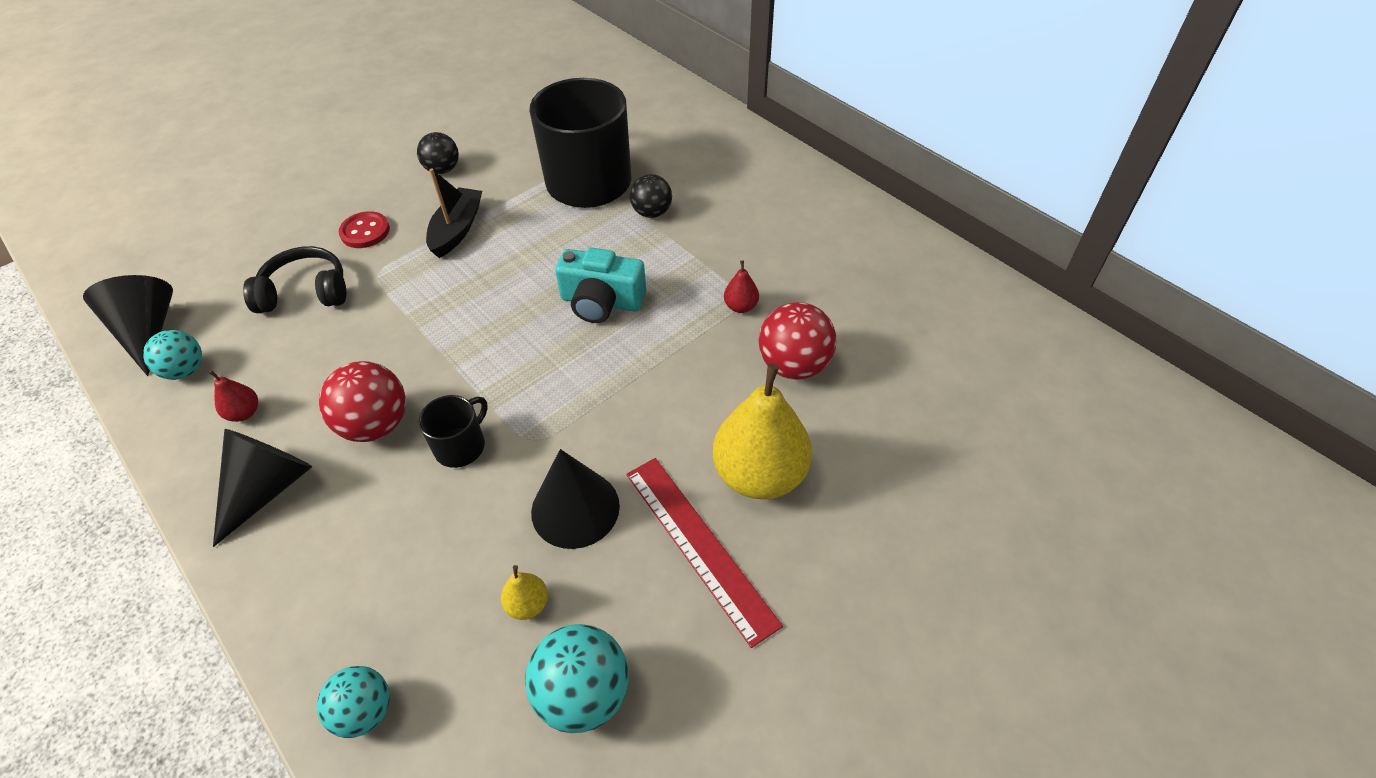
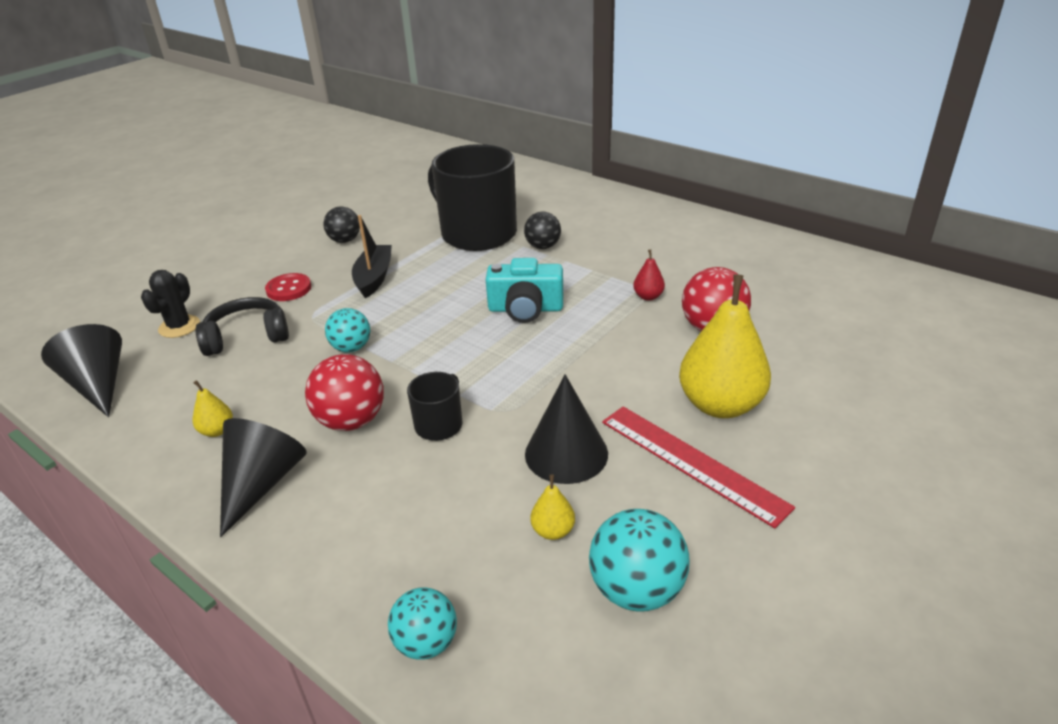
camera: 10 degrees left, 15 degrees down
(185, 370) = (146, 408): turquoise ball -> turquoise ball (351, 348)
(243, 266) = (179, 327): none -> black cactus
(244, 413) = (217, 431): red pear -> yellow pear

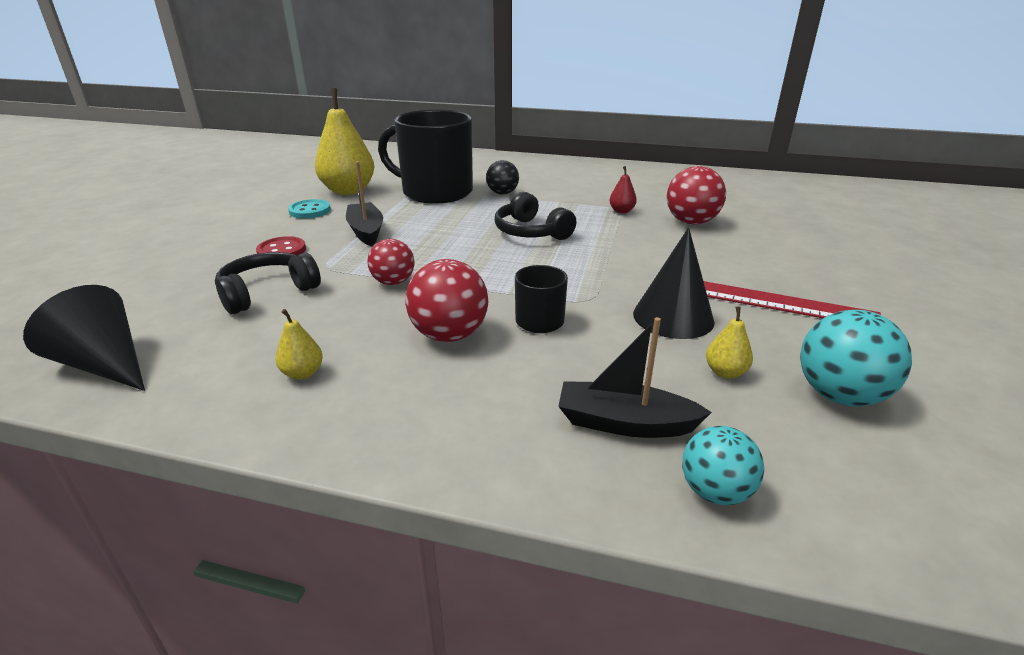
camera: 25 degrees left, 5 degrees down
(179, 327) = (175, 297): black cactus -> none
(261, 483) = (400, 406): black cone -> none
(345, 240) = (310, 211): black ball -> turquoise button
(351, 348) = (393, 282): turquoise ball -> red ball
(415, 555) = (625, 423): none -> black boat
(525, 309) = (531, 232): turquoise camera -> black headphones
(720, 405) = (751, 264): yellow pear -> yellow pear (348, 191)

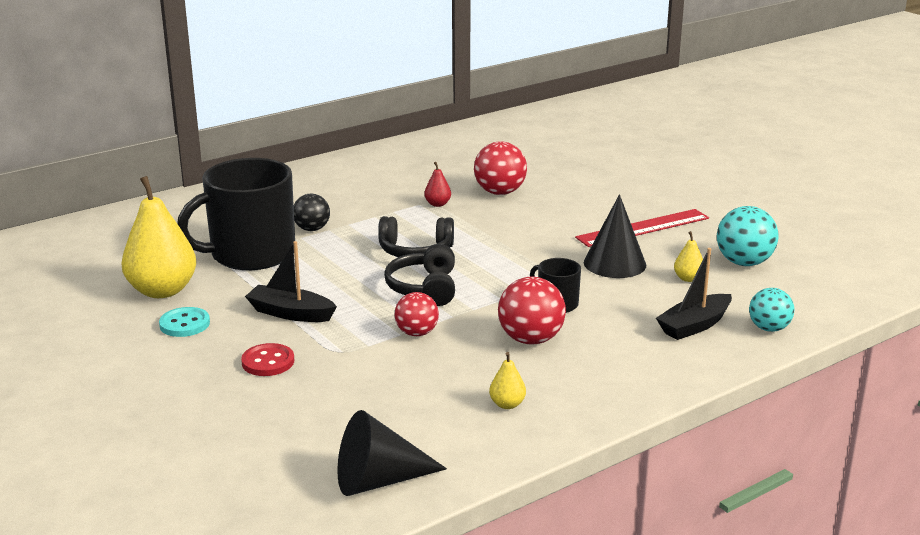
camera: 50 degrees left, 5 degrees down
(267, 292) = (350, 388): black headphones -> black headphones (424, 288)

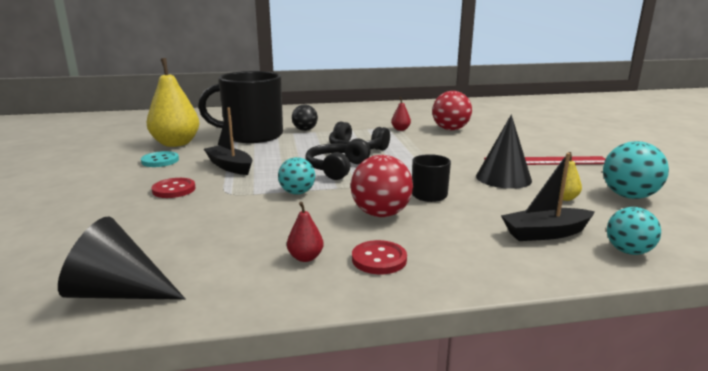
camera: 25 degrees right, 5 degrees down
(417, 333) = (297, 193): red ball -> turquoise ball
(507, 404) = (305, 257): yellow pear -> red pear
(573, 389) = (379, 259): none -> red button

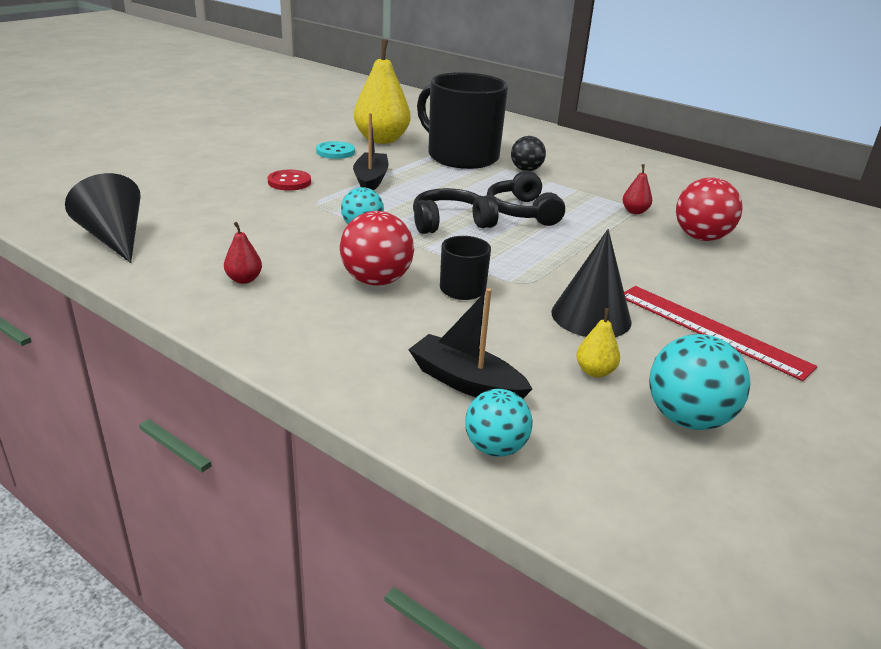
camera: 45 degrees right, 10 degrees up
(379, 259) = (282, 311): red button -> none

